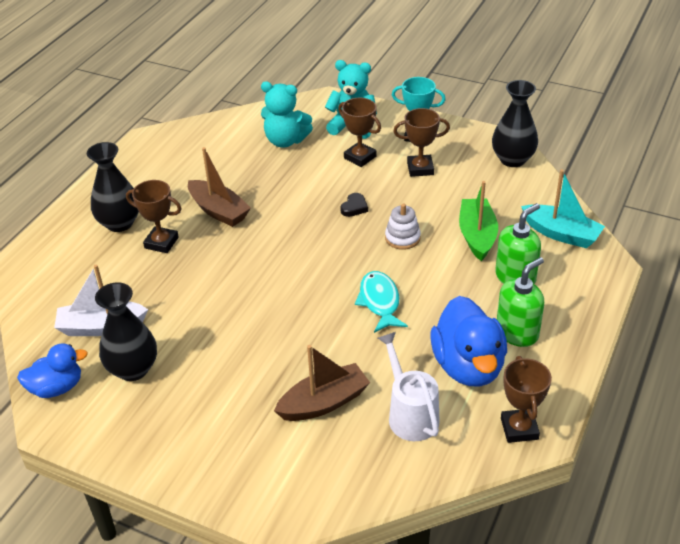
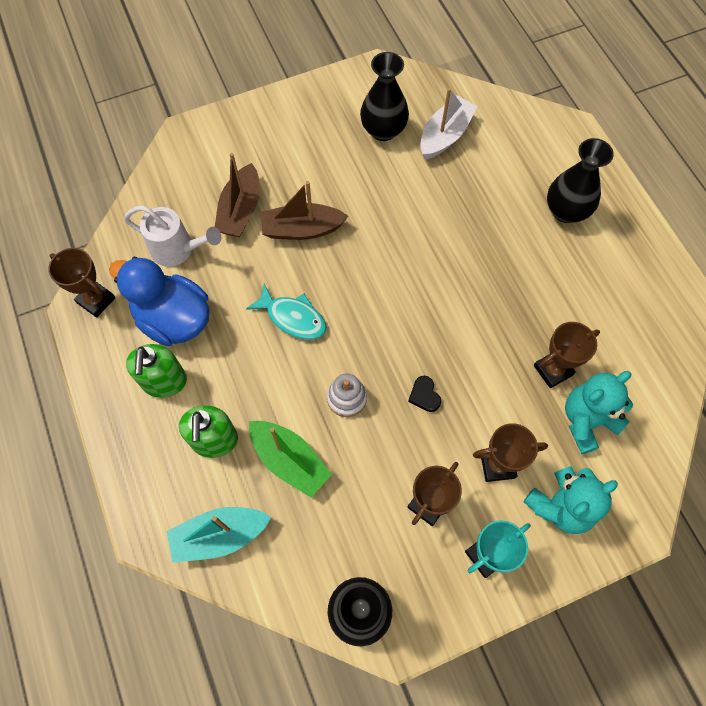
camera: 130 degrees right, 25 degrees up
(57, 387) = (408, 85): blue duck -> none
(161, 243) = (511, 223): brown trophy -> brown trophy (553, 370)
(218, 211) = (518, 289): brown boat -> brown boat (302, 229)

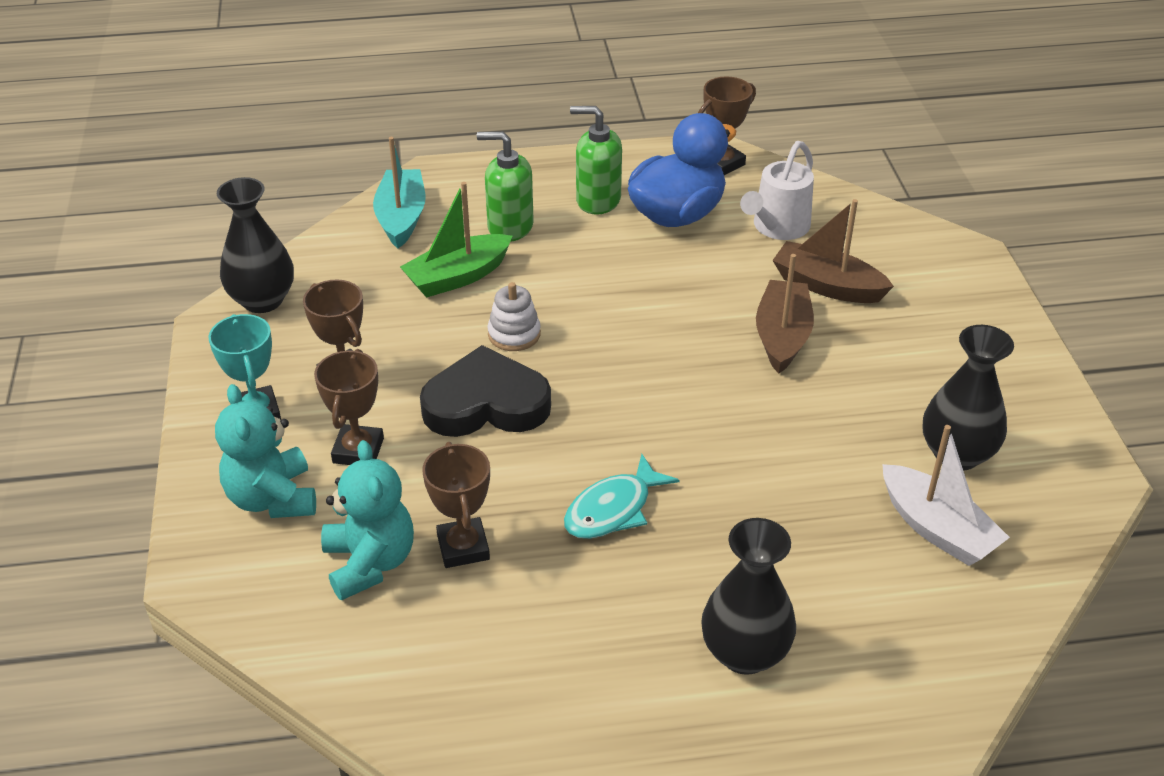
camera: 105 degrees right, 25 degrees down
(293, 318) = (645, 307): turquoise fish -> turquoise fish (613, 509)
(424, 395) = (486, 403): black heart -> black heart, size x2.47

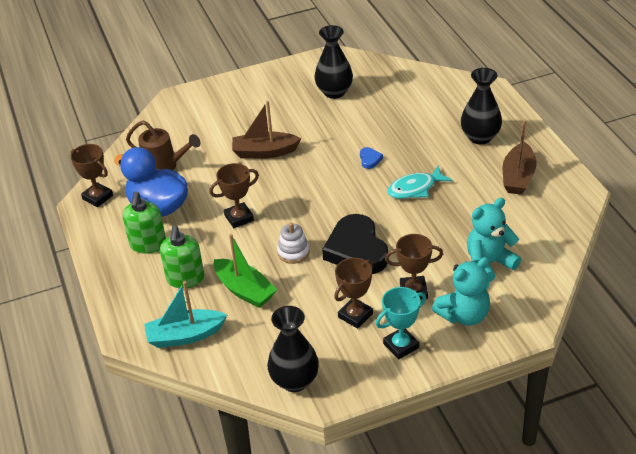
camera: 100 degrees left, 0 degrees up
(463, 547) = (463, 233): brown trophy -> brown trophy (239, 218)
(613, 509) = (415, 188): turquoise fish -> turquoise fish turned 120 degrees clockwise
(720, 464) = (370, 159): none -> blue heart
(777, 228) = (165, 166): white watering can -> brown watering can
(827, 286) = (216, 142): brown boat -> brown boat (518, 177)
(937, 529) = (384, 94): white boat -> none

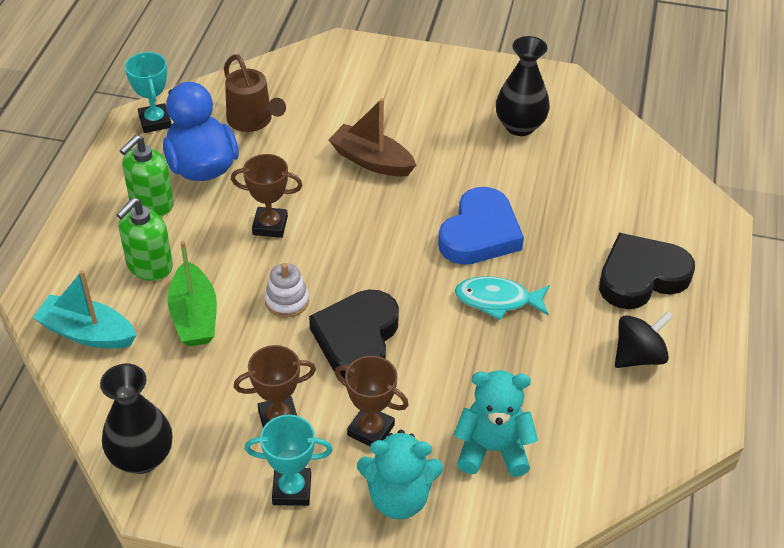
camera: 30 degrees right, 5 degrees up
(97, 197) = (155, 121): brown trophy -> turquoise trophy
(370, 159) = (480, 233): blue heart -> blue heart, size x2.47
(480, 137) = (641, 276): black vase -> black heart
(518, 177) = (638, 356): brown boat -> black spinning top

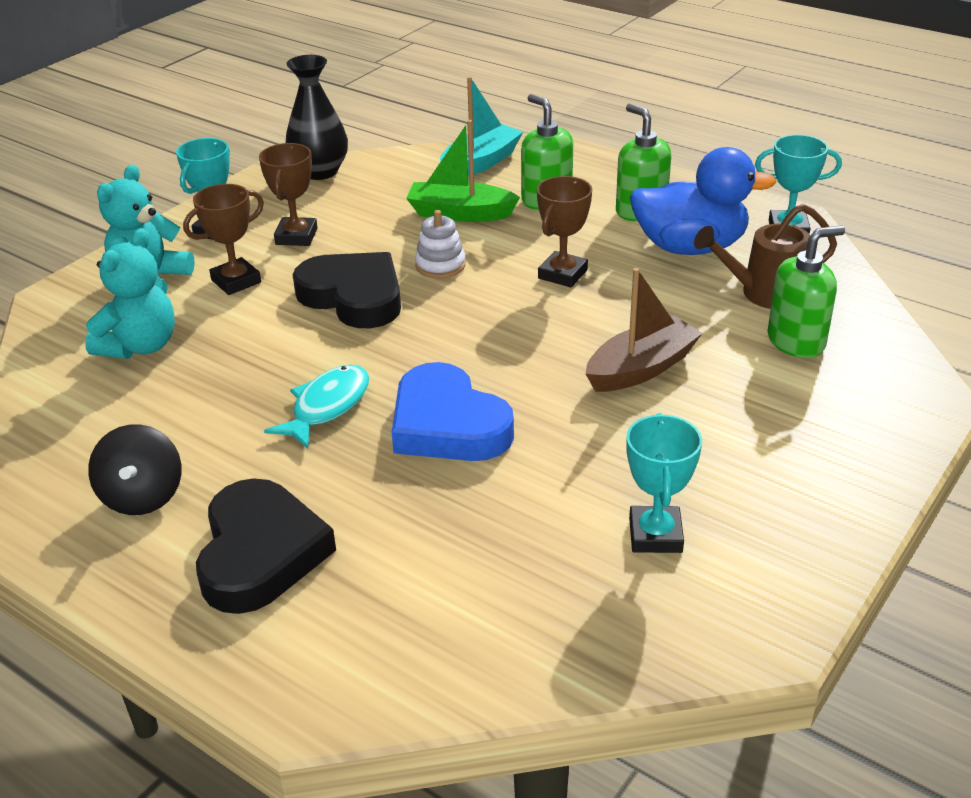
camera: 115 degrees right, 10 degrees down
(306, 100) = (796, 341): none -> green soap dispenser
(520, 126) = (655, 535): black vase -> turquoise trophy

